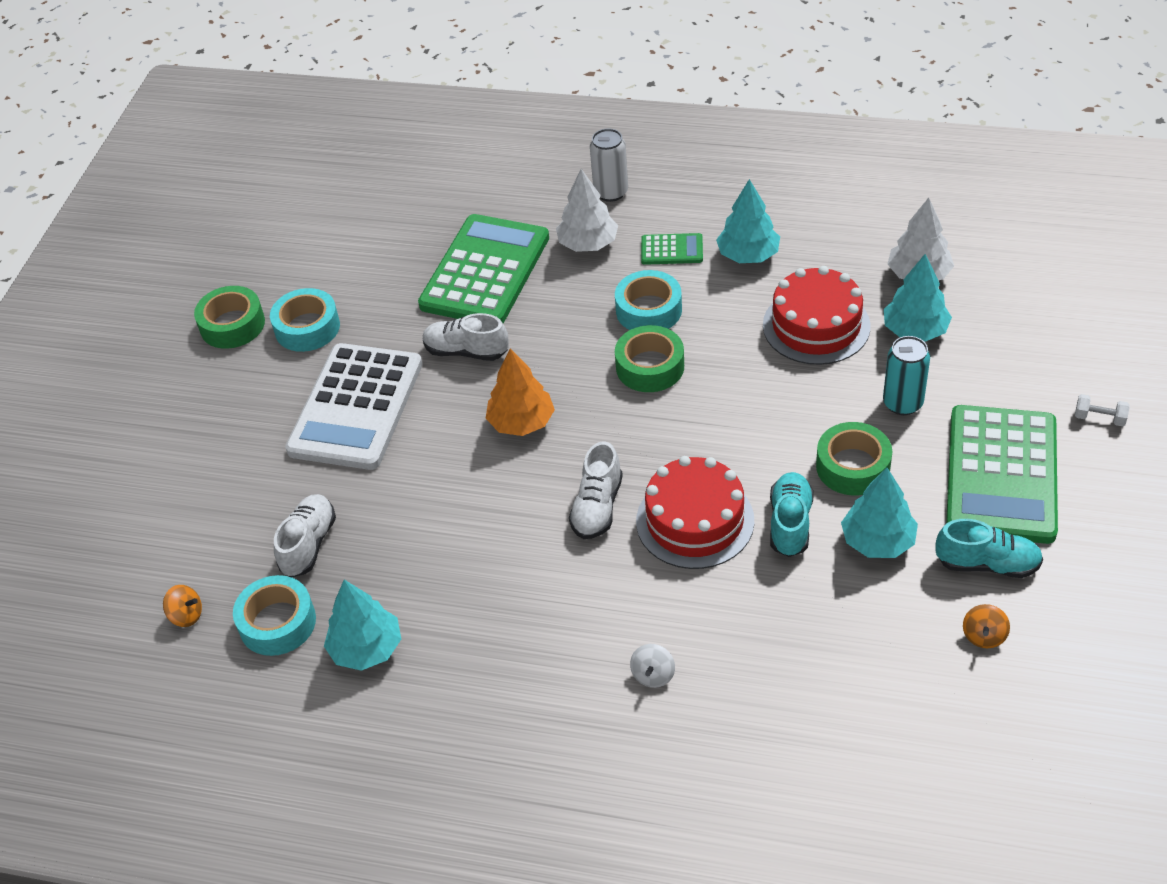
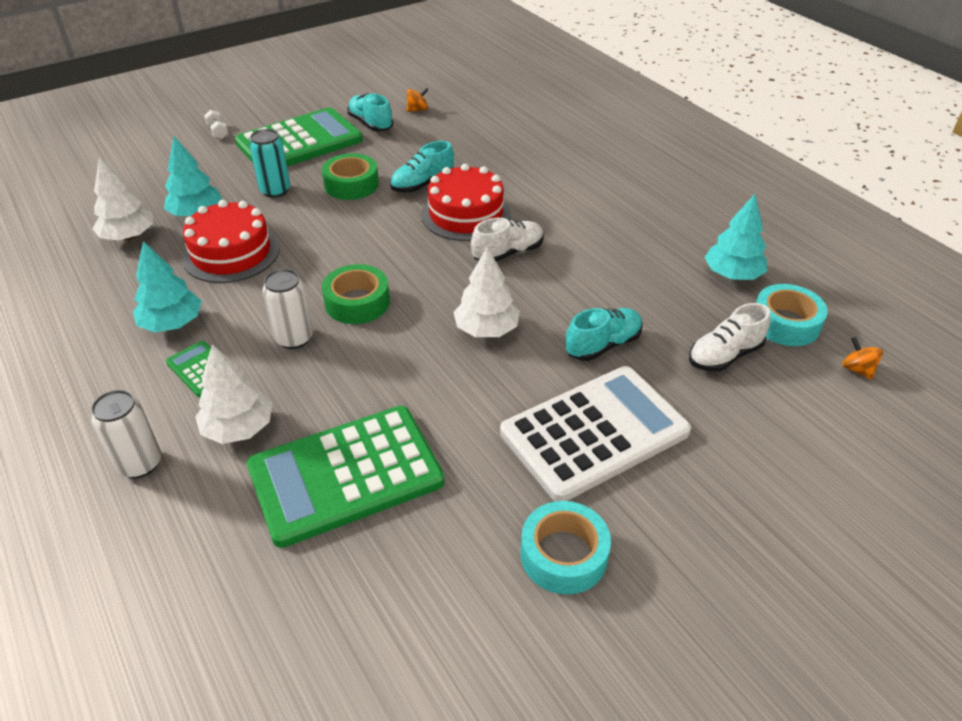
camera: 140 degrees left, 5 degrees down
(232, 325) = (639, 631): green tape -> none
(416, 479) = (603, 345): none -> turquoise shoe
(466, 351) = (456, 411): white shoe -> none
(521, 422) = (486, 329): orange tree -> white tree
(649, 310) = (294, 338): turquoise tape -> white can
(653, 675) = (580, 176): white spinning top -> none
(878, 541) = (397, 155): turquoise tree -> none

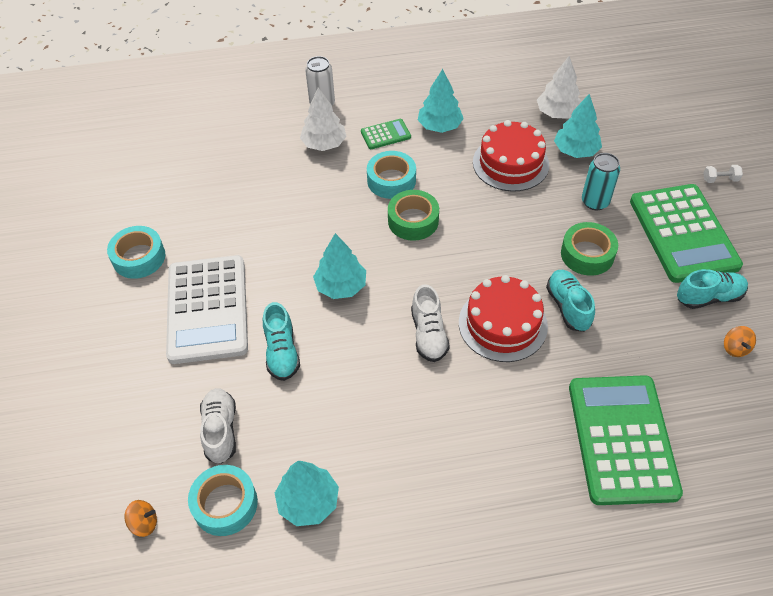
camera: 115 degrees right, 10 degrees up
(294, 338) = (391, 180): white can -> turquoise tape
(345, 475) = (258, 181): green calculator -> green calculator (621, 439)
(486, 329) = (341, 286): white tree -> turquoise tree

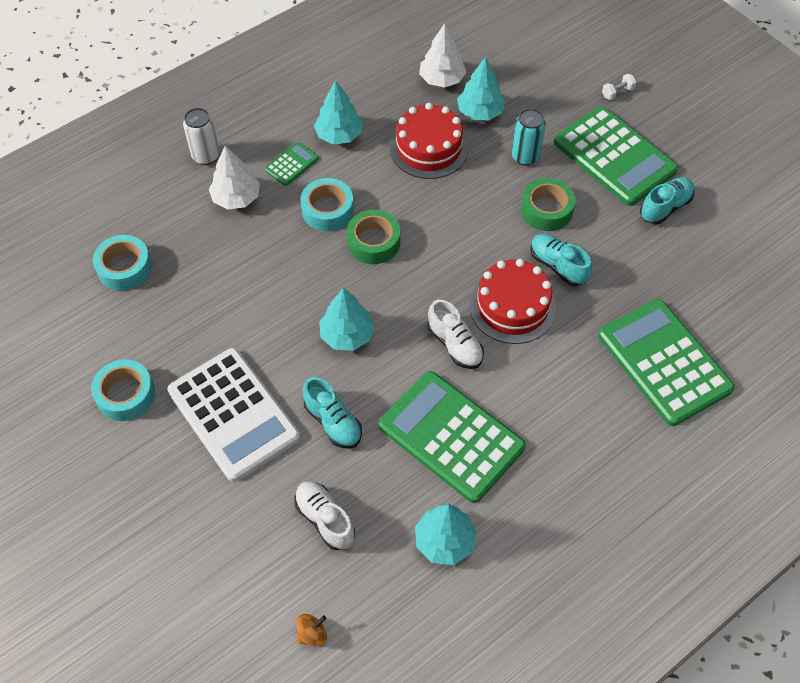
camera: 30 degrees left, 5 degrees up
(225, 504) = (373, 580): turquoise tape -> turquoise tape (124, 268)
(374, 412) = (451, 436): none -> green calculator
(735, 348) = (708, 244): orange spinning top -> none

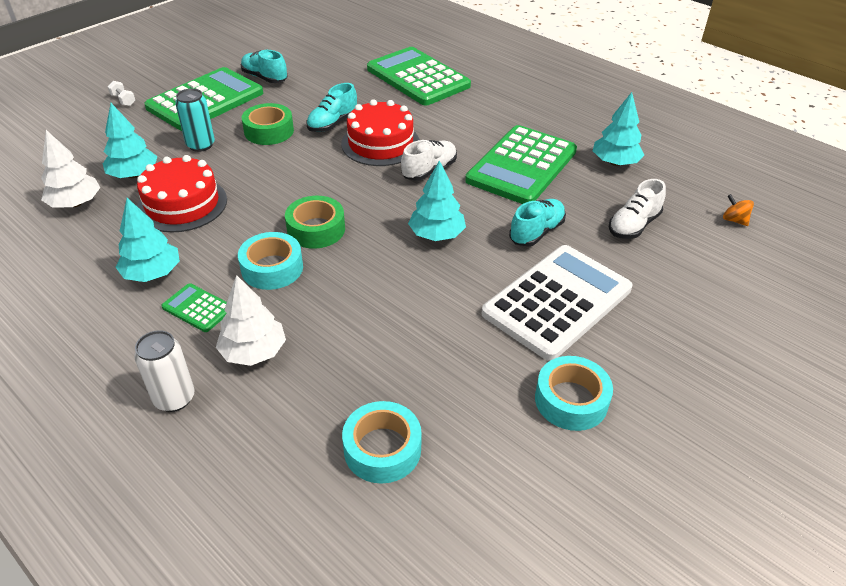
camera: 100 degrees left, 15 degrees down
(664, 362) = (417, 77): green calculator -> green calculator turned 90 degrees clockwise

